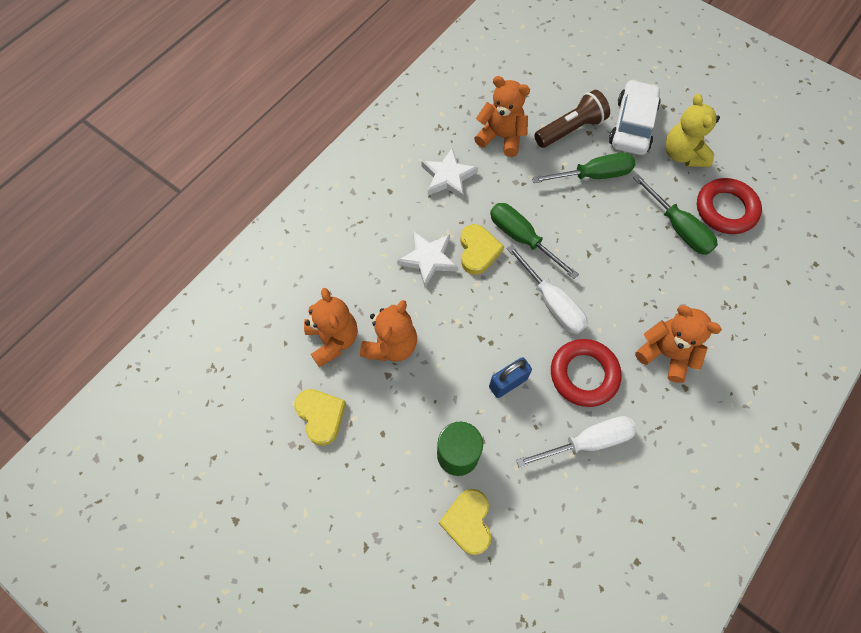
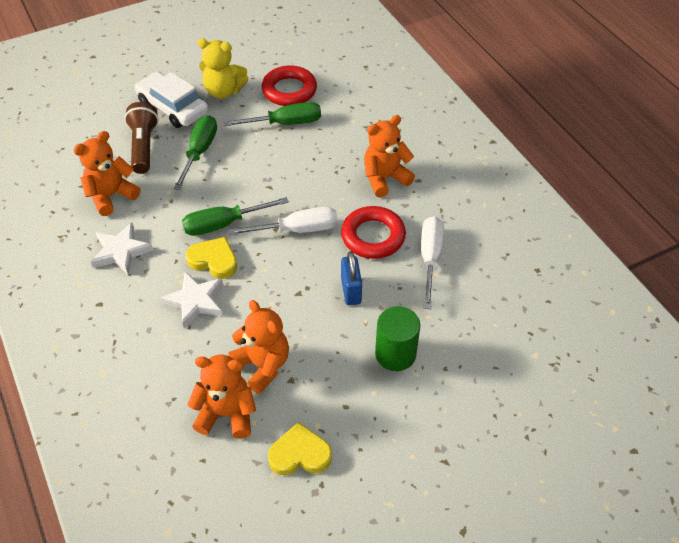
camera: 65 degrees left, 15 degrees down
(468, 522) = (457, 370): yellow heart -> none

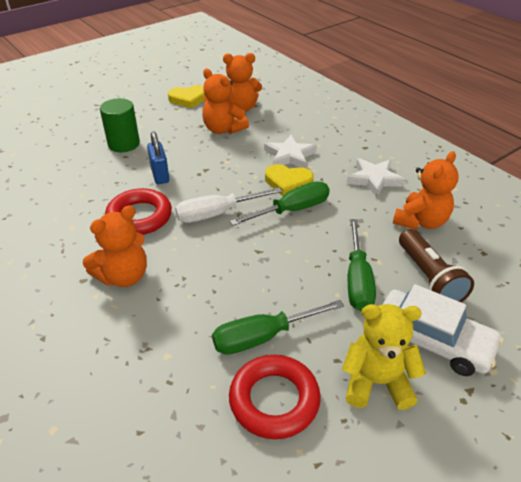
camera: 170 degrees right, 10 degrees down
(430, 258) = (84, 206): white screwdriver -> none

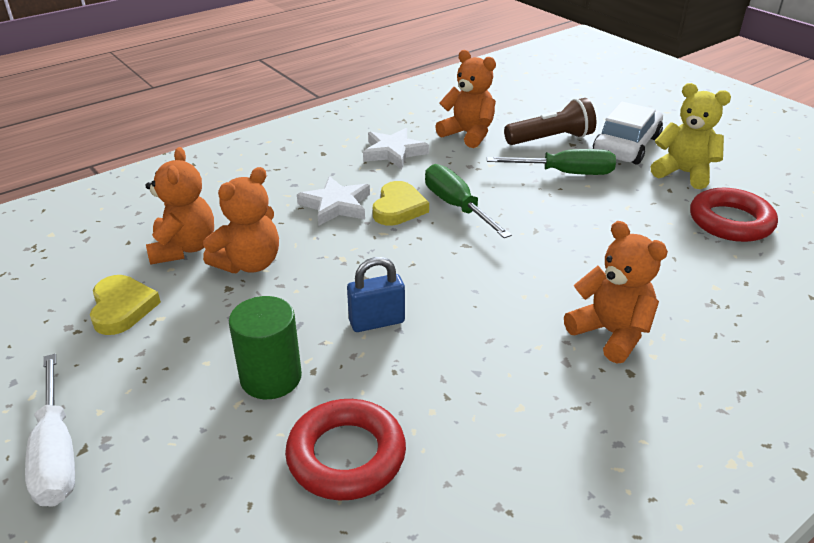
camera: 90 degrees left, 5 degrees down
(139, 217) = (485, 333): red ring -> red ring (346, 455)
(216, 214) = (470, 263): white screwdriver -> white screwdriver (56, 454)
(262, 337) = (662, 227): green screwdriver -> none
(376, 382) = (684, 173): yellow teddy bear -> yellow teddy bear turned 120 degrees clockwise

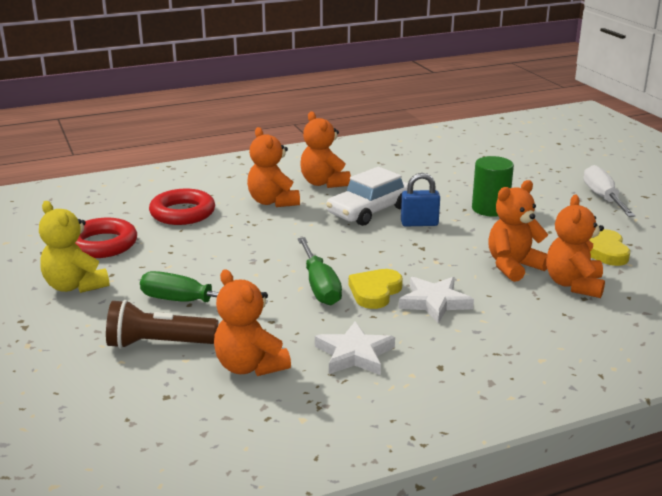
camera: 165 degrees left, 10 degrees down
(346, 455) = (449, 181): red ring -> red ring (182, 213)
(569, 402) = (324, 183): none -> orange teddy bear
(626, 146) = (86, 323): white car -> white car (369, 211)

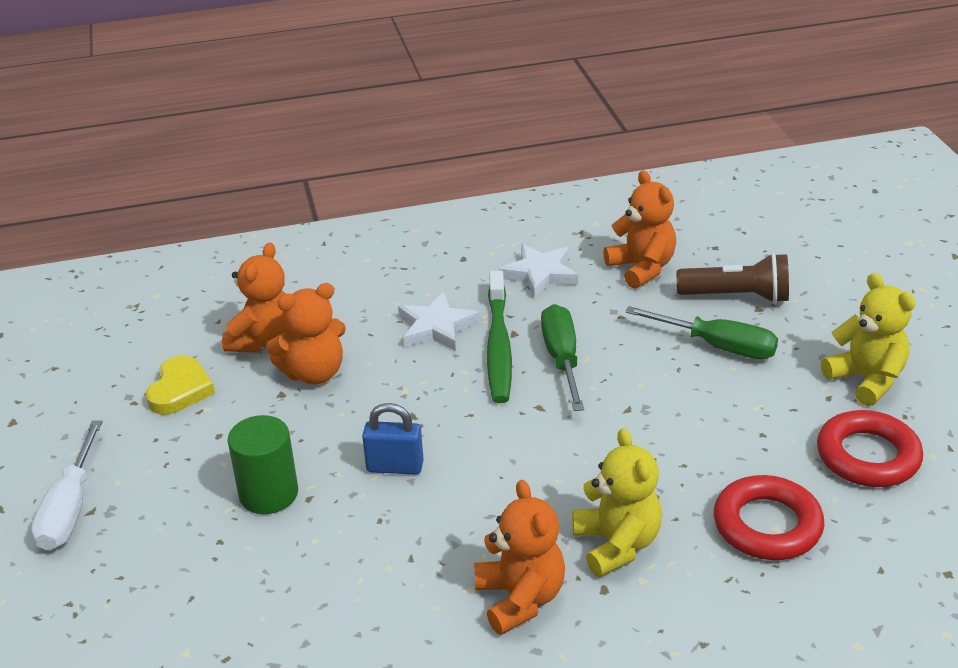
camera: 170 degrees left, 10 degrees up
(273, 202) = (616, 544): orange teddy bear -> yellow teddy bear
(369, 211) = (460, 505): white car -> none
(375, 292) = (498, 346): yellow heart -> green toothbrush

